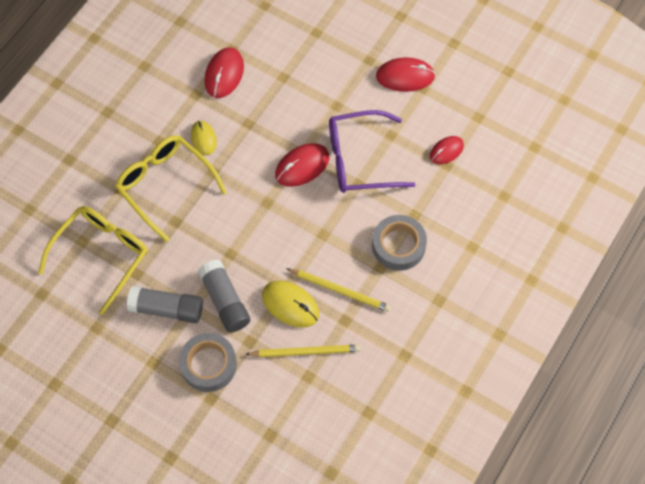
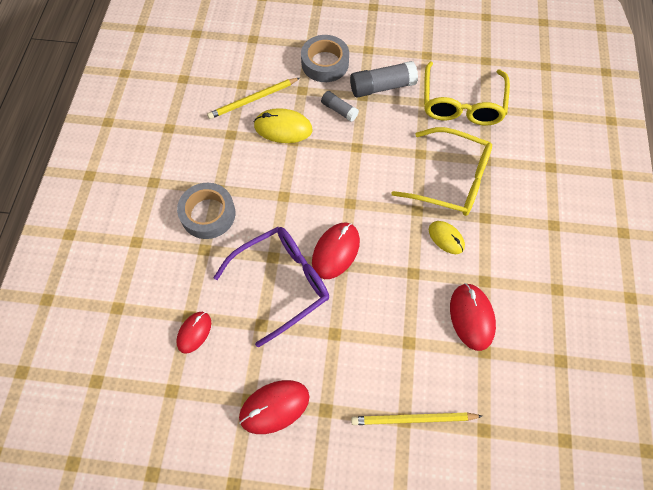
camera: 155 degrees right, 0 degrees up
(225, 301) = (339, 110): grey glue stick -> grey glue stick, size x0.58
(340, 291) = (245, 155): yellow pencil -> yellow pencil (413, 419)

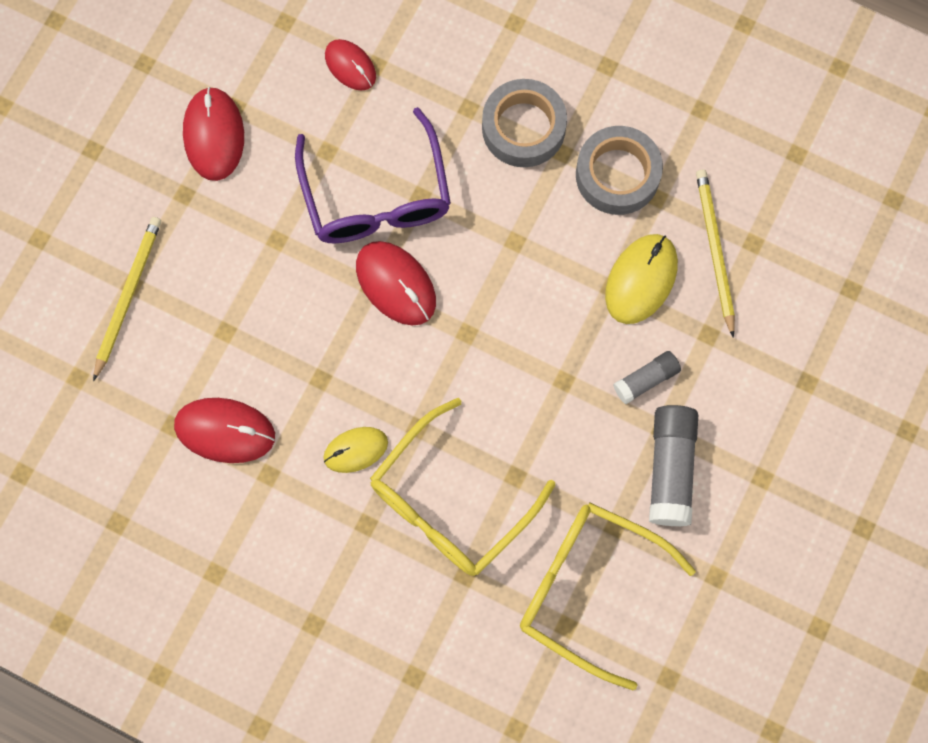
camera: 110 degrees right, 10 degrees up
(325, 63) = (754, 392): grey tape -> grey tape (617, 175)

